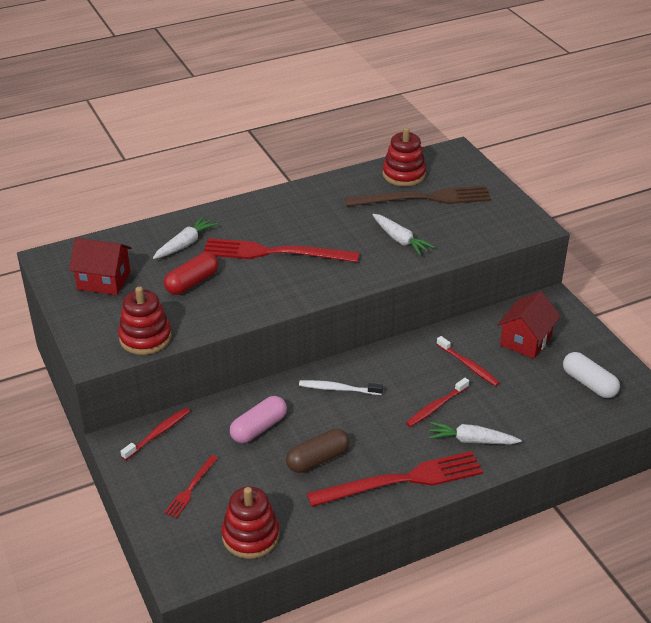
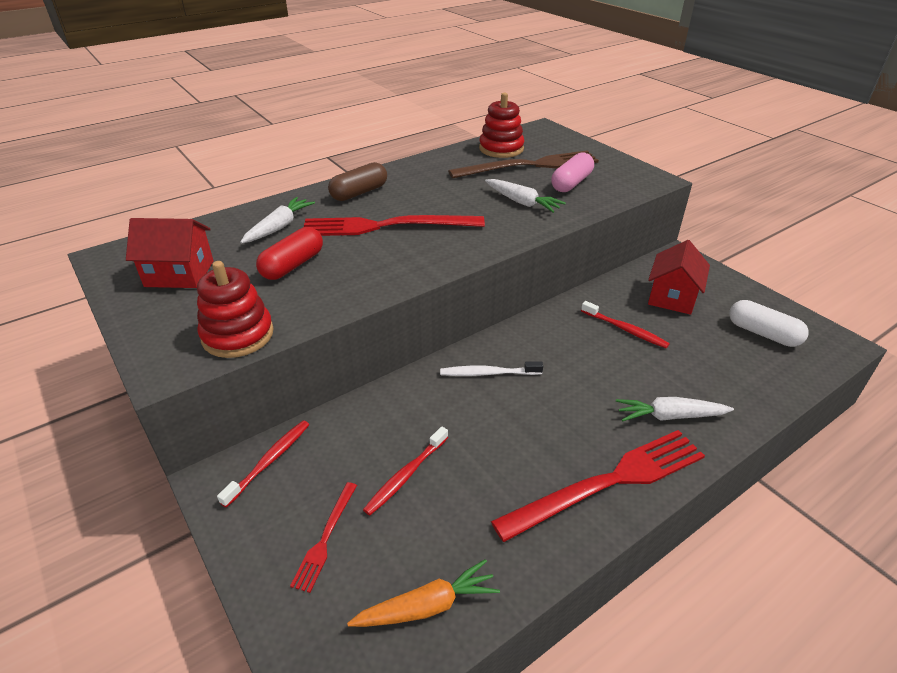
camera: 10 degrees left, 0 degrees up
(250, 536) = (427, 606): red stacking toy -> orange carrot
(259, 428) = (403, 435): pink capsule -> pink capsule (571, 183)
(318, 459) = (490, 468): brown capsule -> brown capsule (359, 193)
(436, 407) = (610, 380): red toothbrush -> red toothbrush (406, 475)

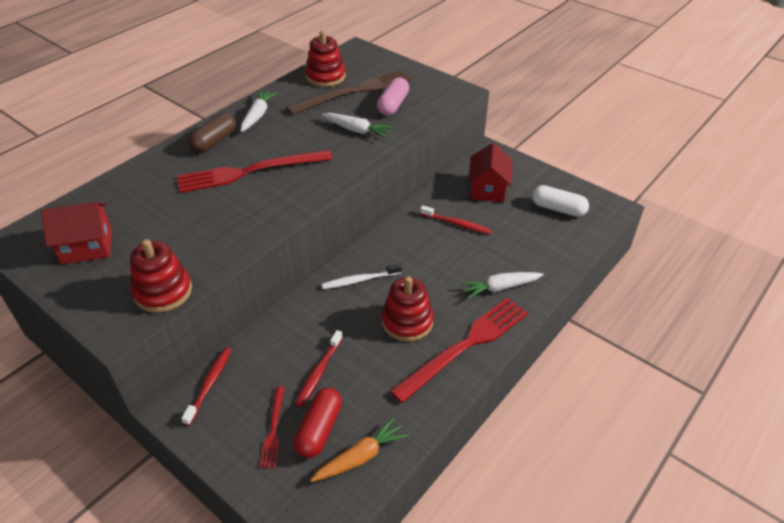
camera: 15 degrees left, 5 degrees up
(279, 227) = (156, 187): white carrot -> white carrot (258, 115)
(293, 265) = (183, 222): red capsule -> red capsule (319, 429)
(536, 435) = (407, 322): none -> red stacking toy

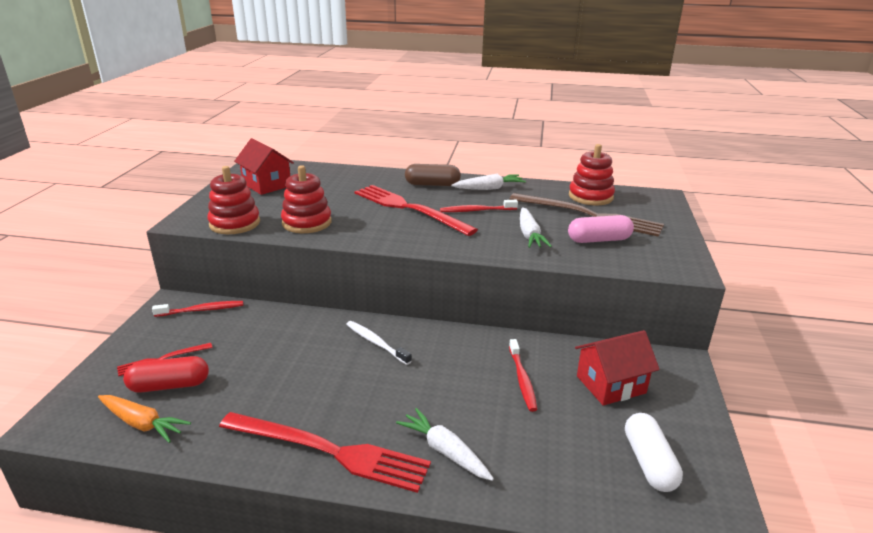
camera: 60 degrees right, 15 degrees down
(319, 372) = (240, 360): red toothbrush -> red toothbrush (476, 210)
(407, 322) = (339, 393): red stacking toy -> red stacking toy (307, 223)

